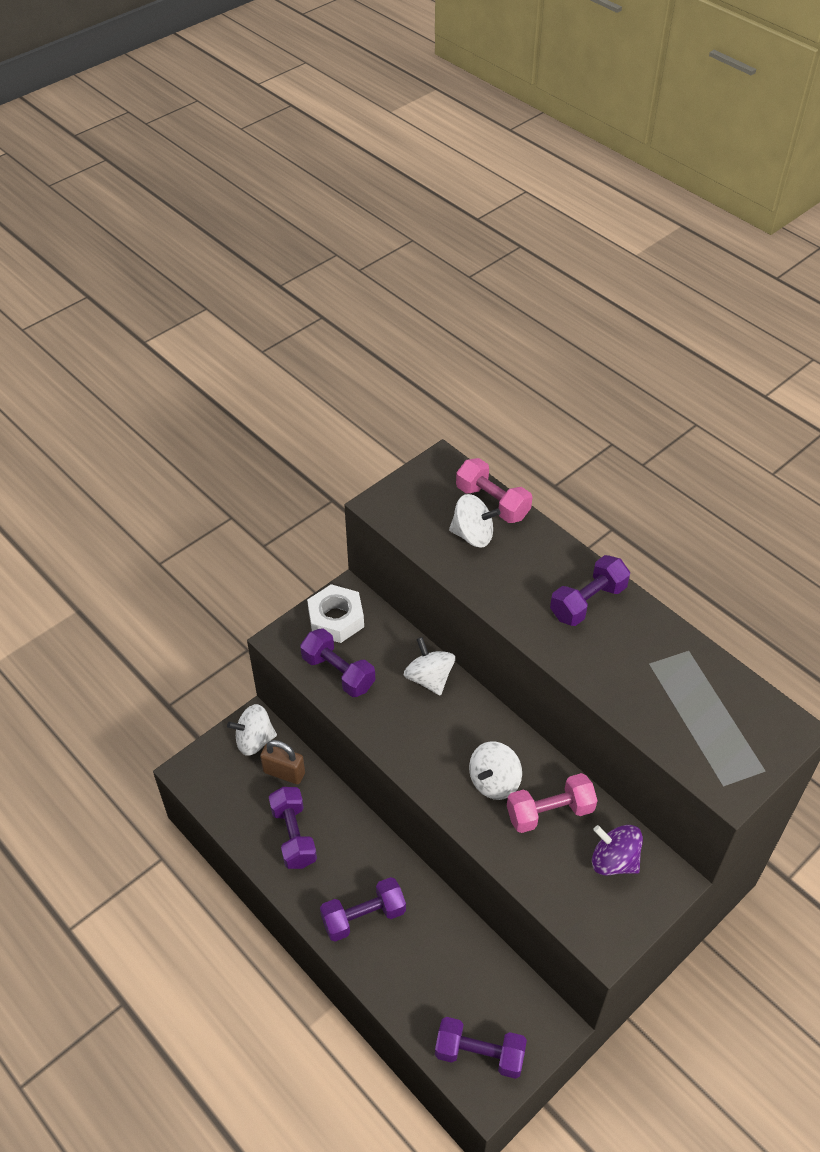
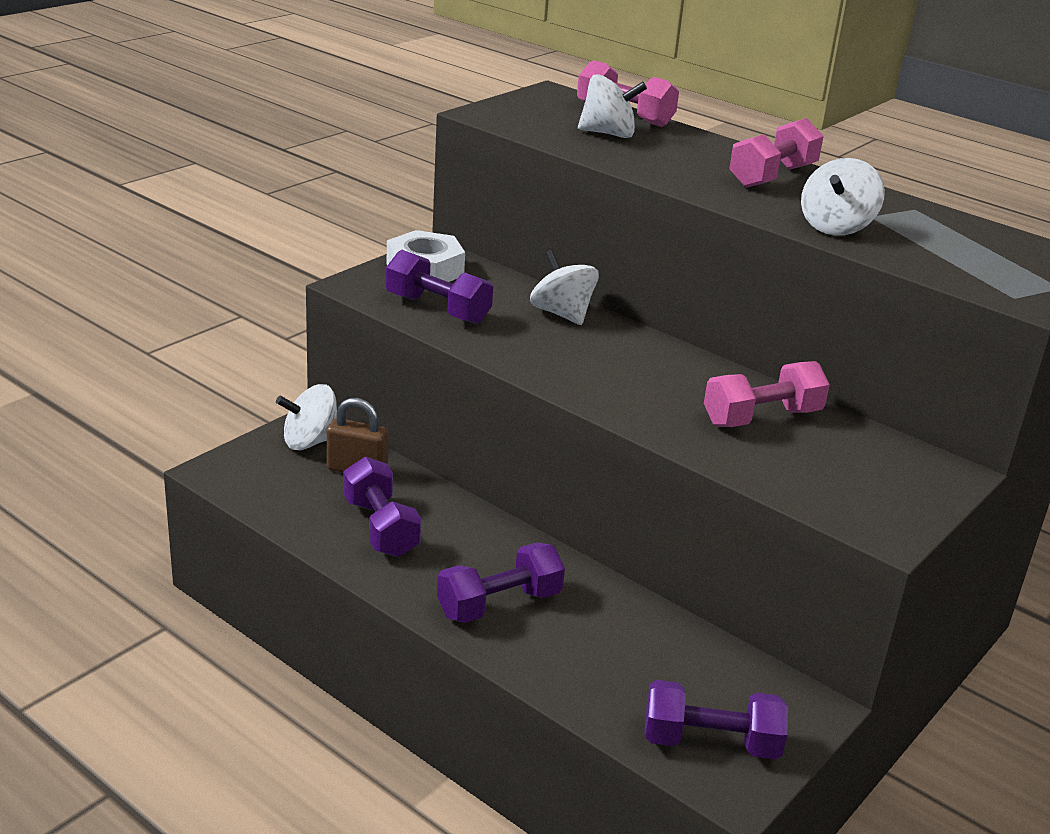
camera: 10 degrees left, 20 degrees down
(494, 782) = (677, 394): white spinning top -> white spinning top (836, 227)
(588, 602) = (772, 176): purple dumbbell -> pink dumbbell
(614, 861) = (866, 457): purple spinning top -> none

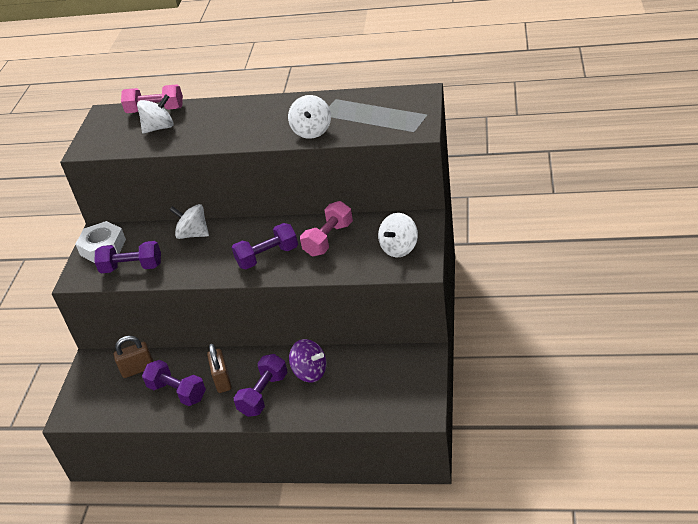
camera: 25 degrees left, 10 degrees up
(310, 442) = (100, 369): white spinning top -> white spinning top (399, 248)
(457, 550) = (222, 380): none -> brown padlock
(598, 617) = (310, 372): none -> purple spinning top
(710, 743) = (399, 399): purple dumbbell -> purple dumbbell (267, 257)
(772, 176) = (259, 113): pink dumbbell -> none

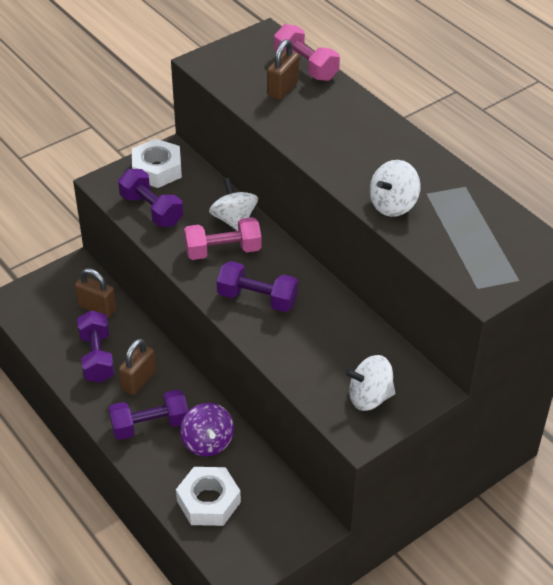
camera: 40 degrees right, 5 degrees up
(159, 128) = (283, 89): white spinning top -> brown padlock
(329, 239) = (326, 329): pink dumbbell -> pink dumbbell (223, 251)
(354, 397) = (208, 501): none -> white nut

